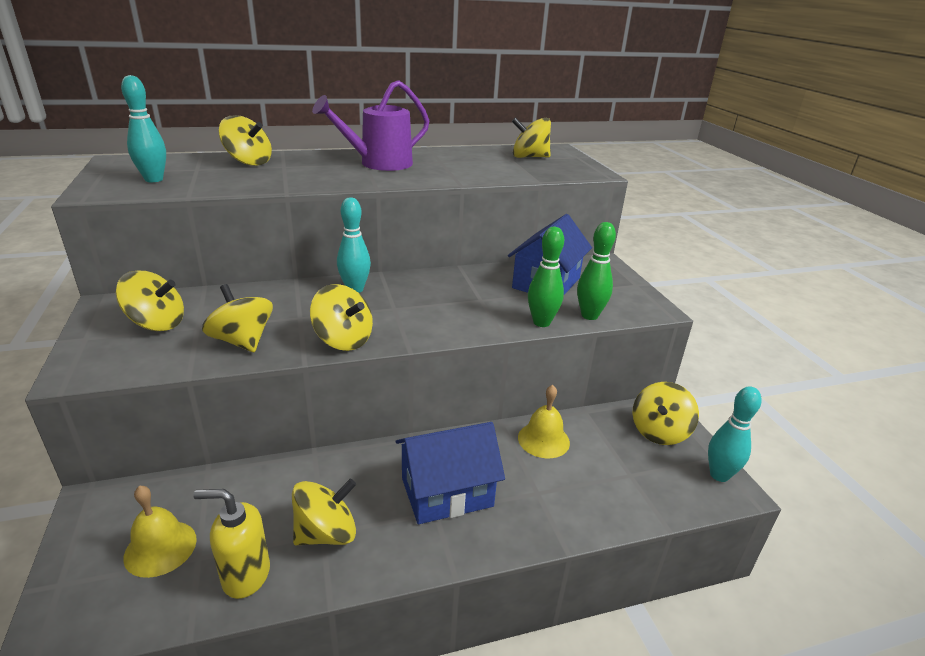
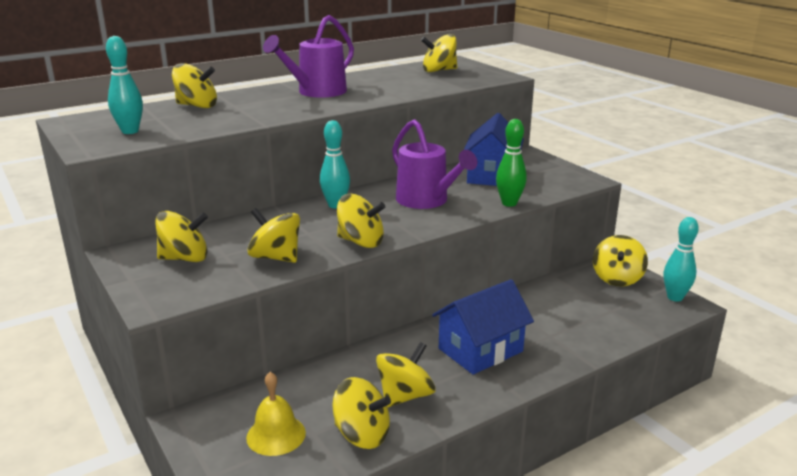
camera: 15 degrees left, 5 degrees down
(245, 575) = (362, 435): yellow soap dispenser -> yellow spinning top
(452, 302) = (427, 201): none -> purple watering can
(543, 439) = (533, 301): yellow bell -> none
(589, 315) = (542, 192): green bowling pin -> none

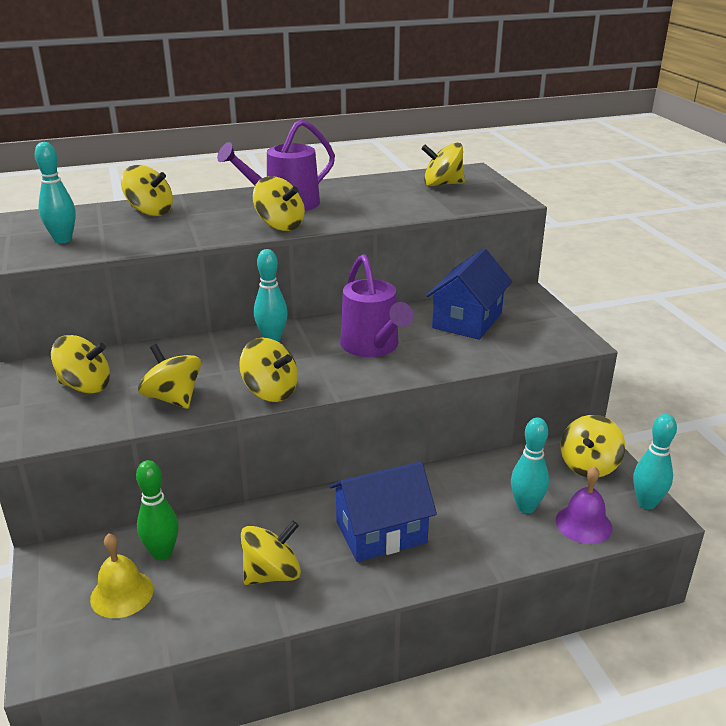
camera: 15 degrees right, 5 degrees up
(362, 435) = (205, 612): yellow spinning top -> yellow spinning top (280, 225)
(509, 203) = (464, 362): green bowling pin -> green bowling pin (162, 553)
(586, 314) = (526, 507): none -> turquoise bowling pin
(637, 318) = (583, 524): none -> purple bell

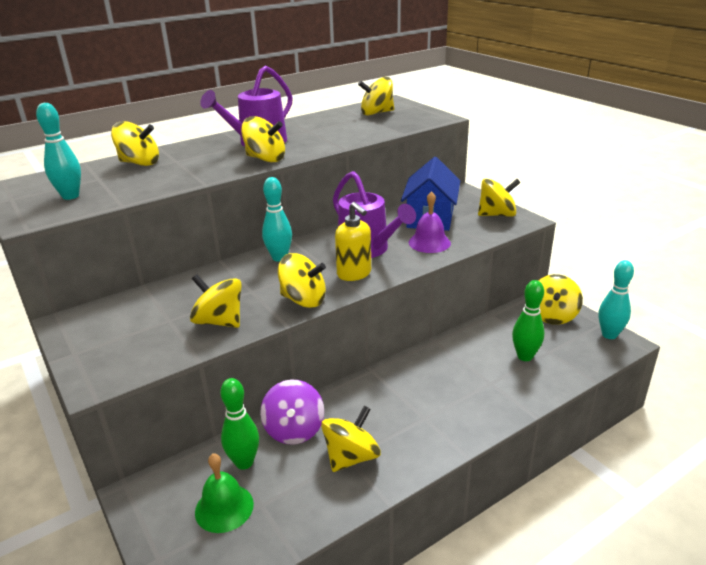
camera: 15 degrees left, 0 degrees up
(85, 386) = (129, 326): yellow spinning top -> yellow spinning top (497, 215)
(122, 594) = (224, 508): yellow bell -> green bell
(228, 531) = (294, 430): none -> purple spinning top
(341, 372) = (354, 274): none -> yellow soap dispenser
(381, 532) = (424, 401): blue house -> none
(526, 507) = (525, 356): turquoise bowling pin -> green bowling pin
(583, 524) = (574, 360): purple bell -> purple bell (429, 242)

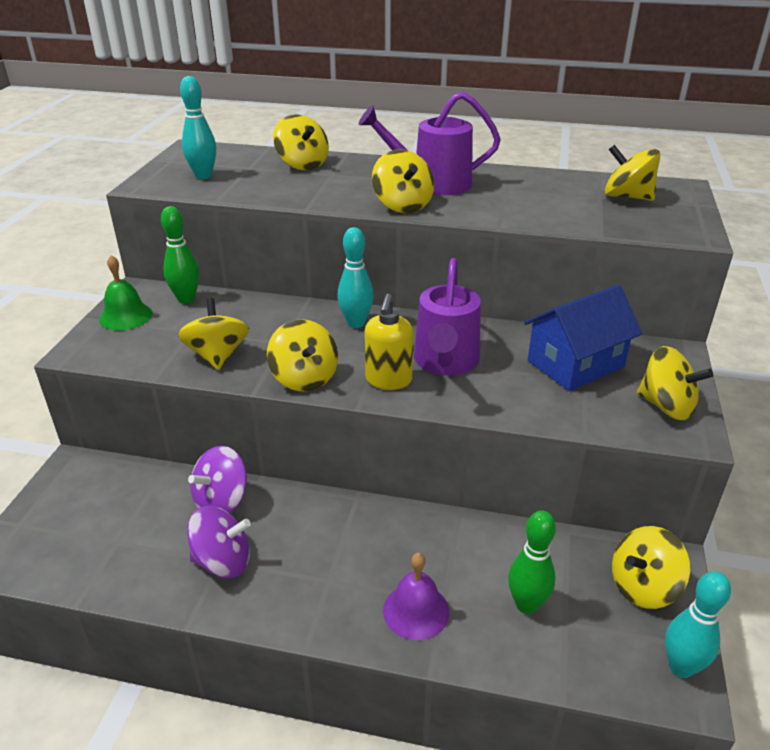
camera: 45 degrees right, 5 degrees up
(224, 508) = (96, 522): green bell -> green bell (125, 316)
(244, 462) = (155, 499): green bowling pin -> green bowling pin (186, 299)
(351, 457) = (223, 561): yellow spinning top -> purple spinning top
(429, 242) = (521, 392): purple bell -> purple bell (416, 611)

